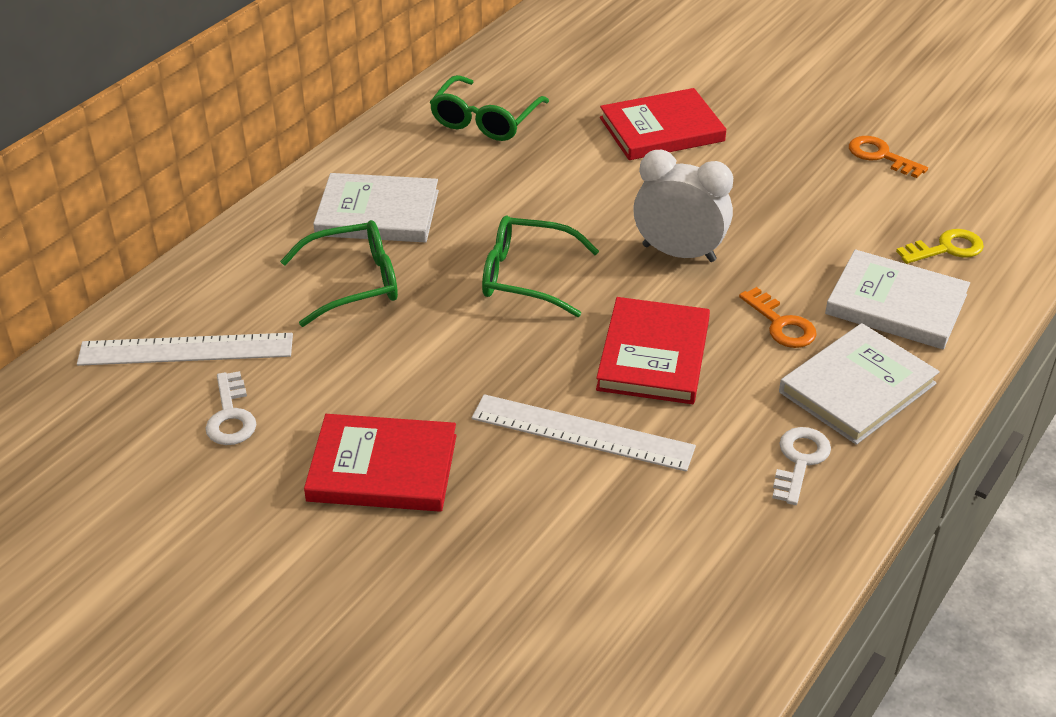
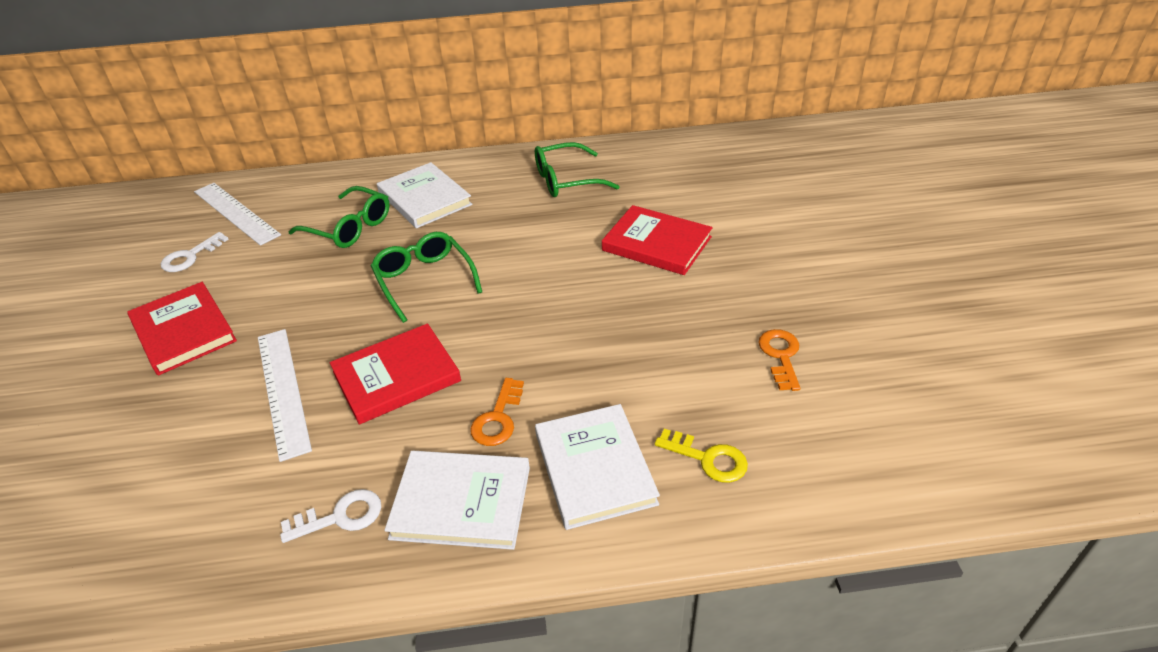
camera: 50 degrees right, 0 degrees up
(679, 253) = (525, 326): white clock -> none

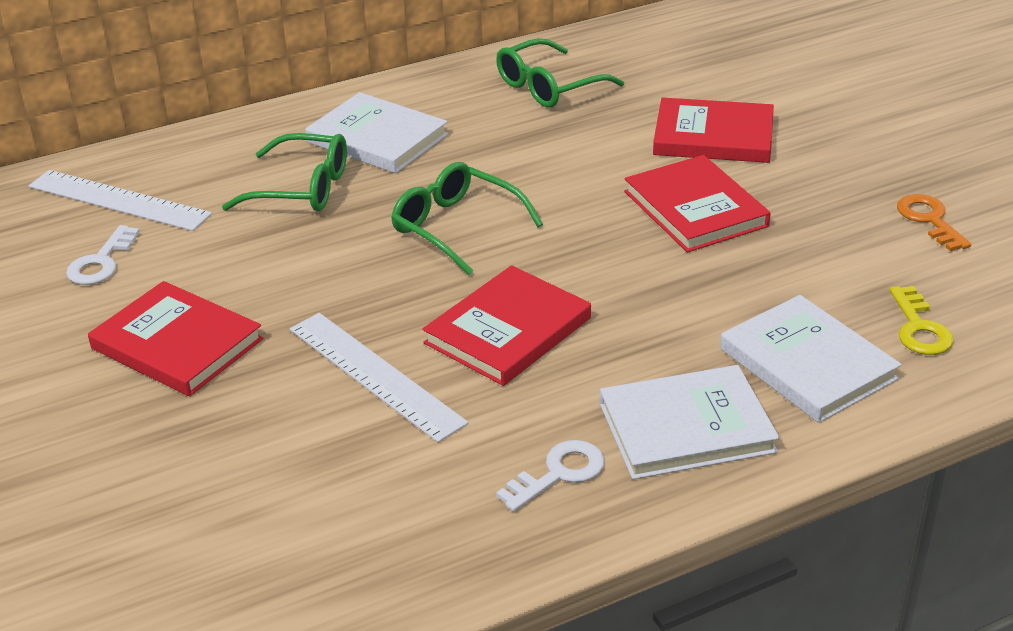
camera: 20 degrees left, 5 degrees down
(498, 418) = (664, 343): orange key -> none
(601, 303) = (695, 209): none -> red book
(708, 459) = (919, 328): yellow key -> yellow key turned 75 degrees clockwise

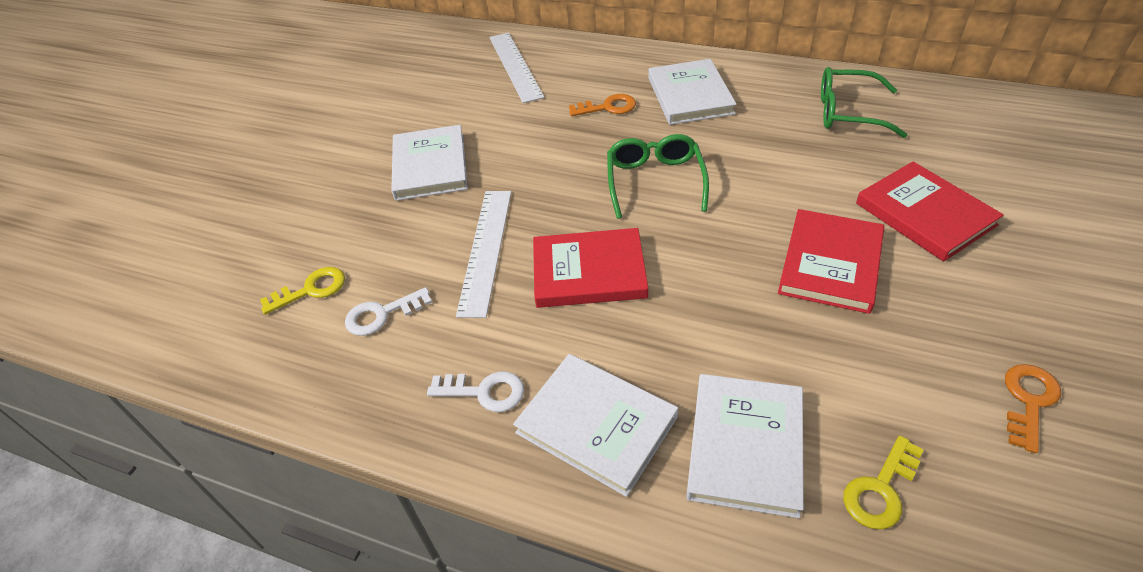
camera: 50 degrees right, 10 degrees up
(101, 262) = (462, 98): white key -> white key (382, 314)
(177, 344) = (430, 166): red book -> white book
(229, 527) = (311, 290): none -> yellow key
(303, 188) = (608, 107): green glasses -> orange key

